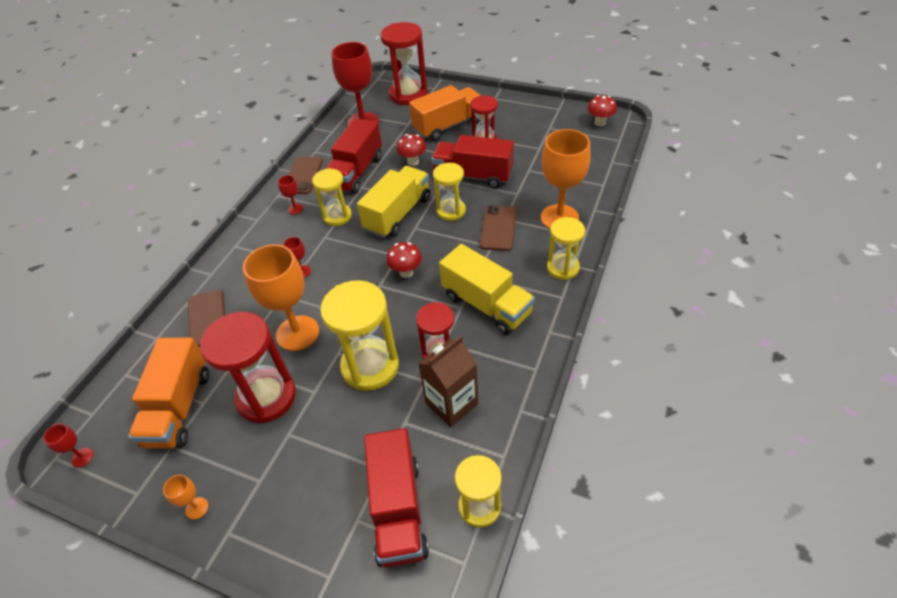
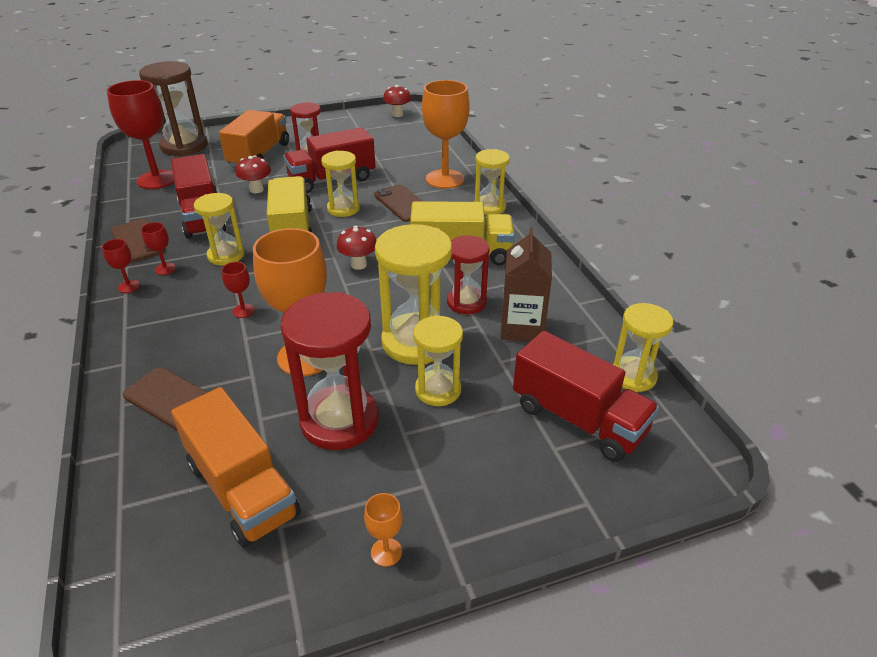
camera: 45 degrees left, 10 degrees down
(82, 457) = (162, 617): red goblet -> red goblet (129, 286)
(341, 416) = (438, 390): none -> yellow hourglass
(408, 94) = (184, 146): red hourglass -> brown hourglass

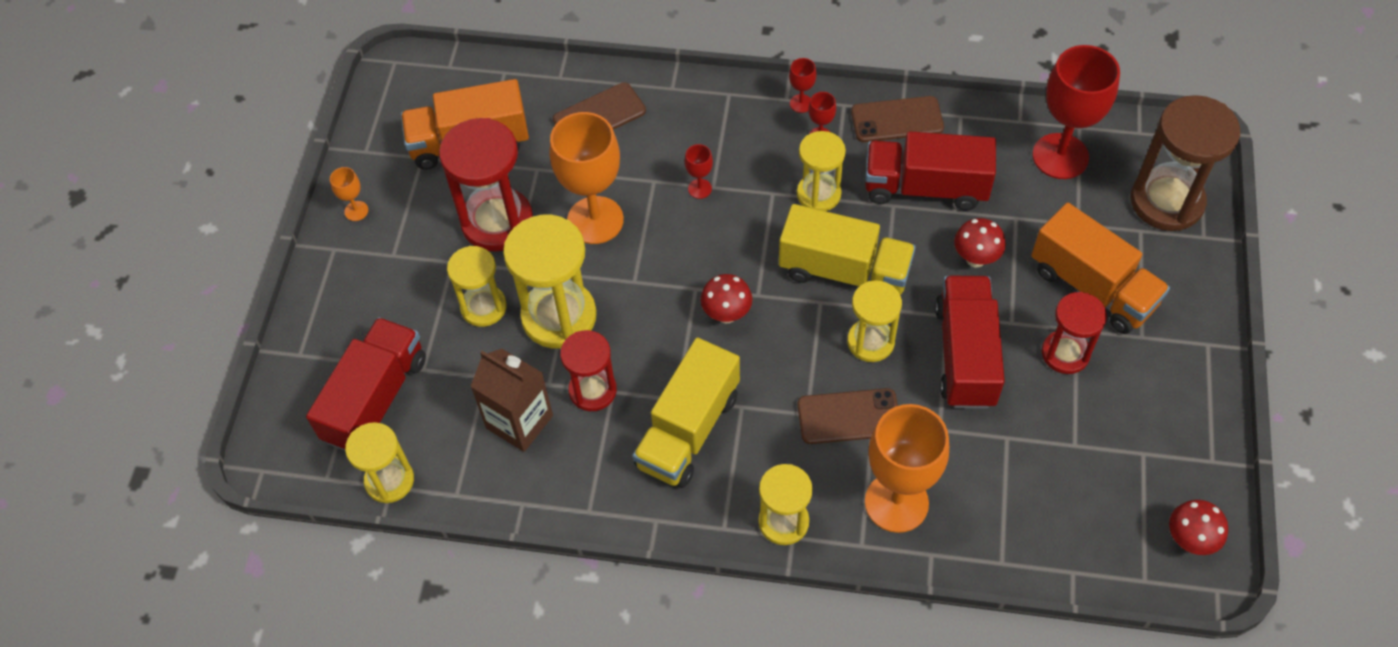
camera: 120 degrees right, 20 degrees up
(578, 419) = (376, 399): red truck -> red truck turned 135 degrees clockwise

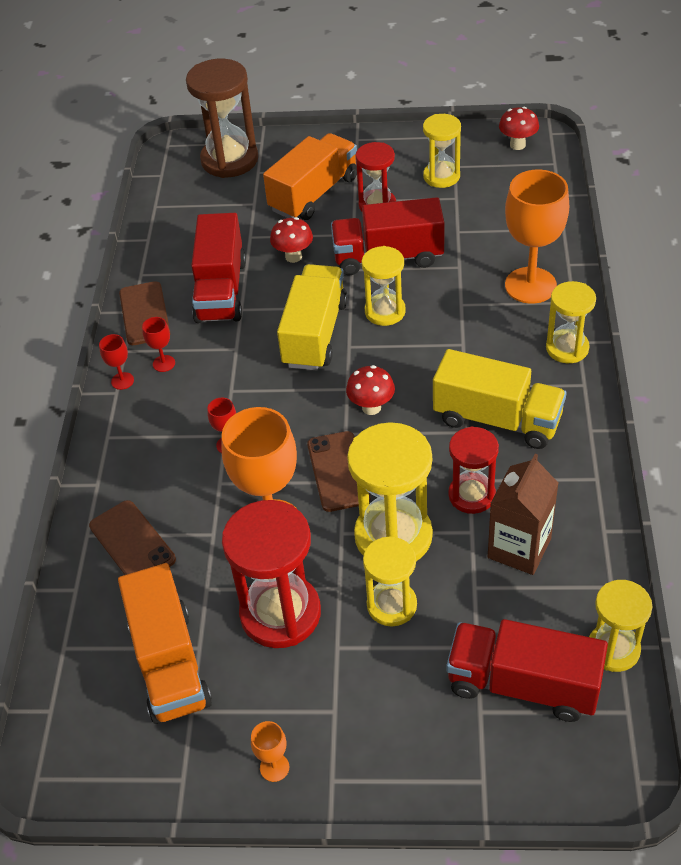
camera: 95 degrees left, 10 degrees down
(818, 194) = (231, 358): yellow hourglass -> yellow hourglass (441, 176)
(848, 417) = (460, 318): brown phone -> brown phone (338, 471)
(1060, 156) = (185, 215): red goblet -> none

